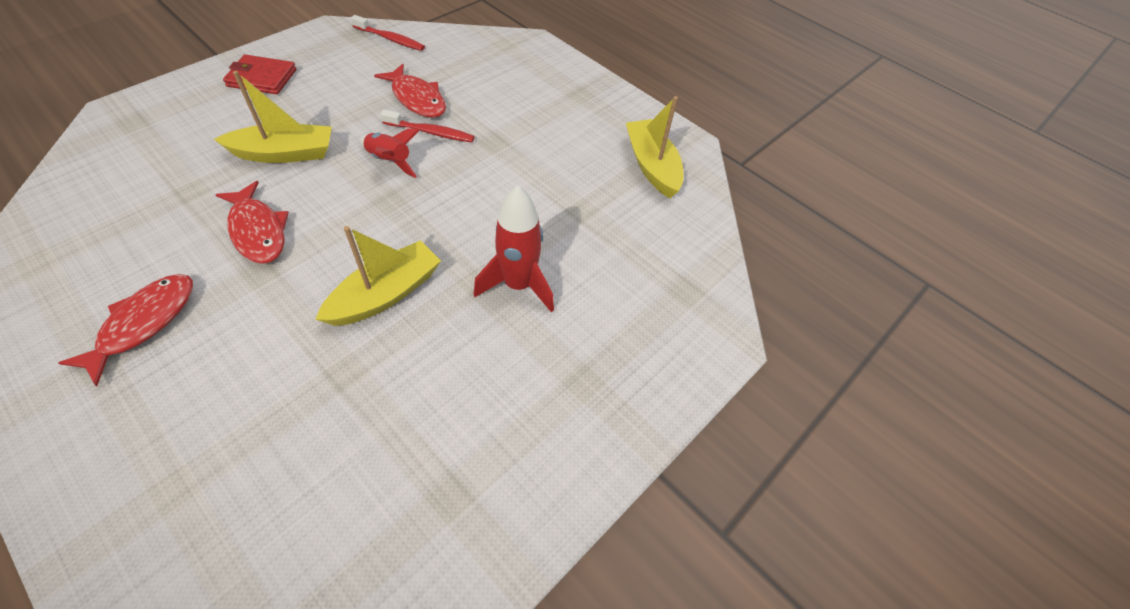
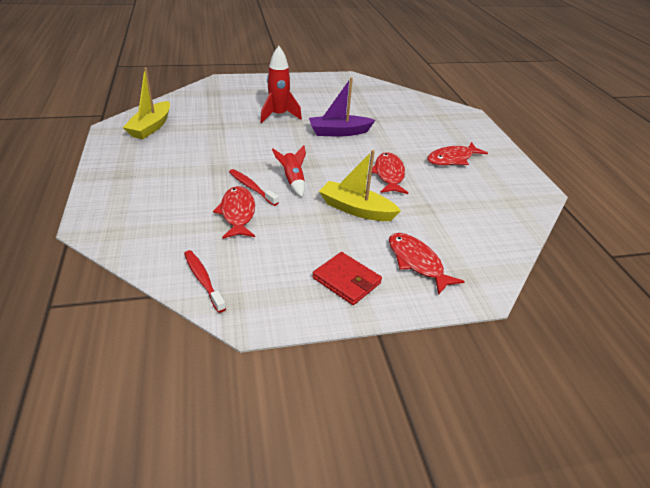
camera: 145 degrees left, 15 degrees down
(190, 118) = (417, 262): none -> red fish
(386, 294) = (339, 132): yellow boat -> purple boat

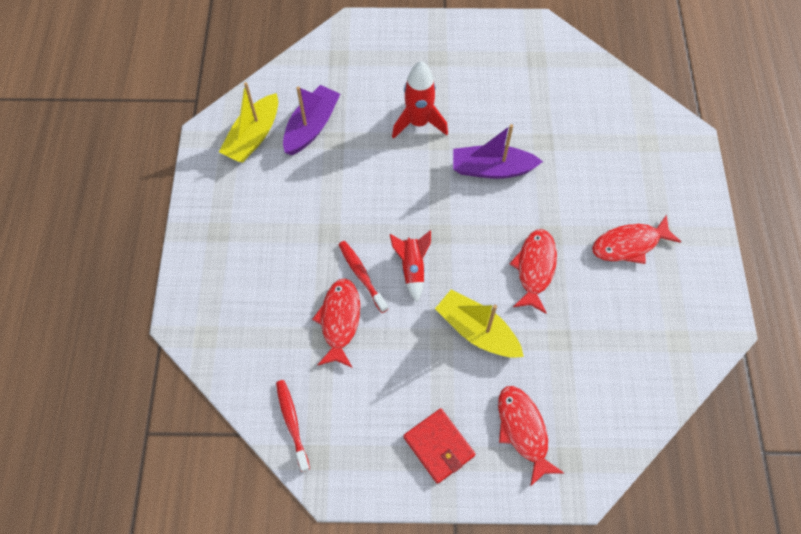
camera: 15 degrees right, 25 degrees up
(197, 121) = (311, 127): none -> purple boat

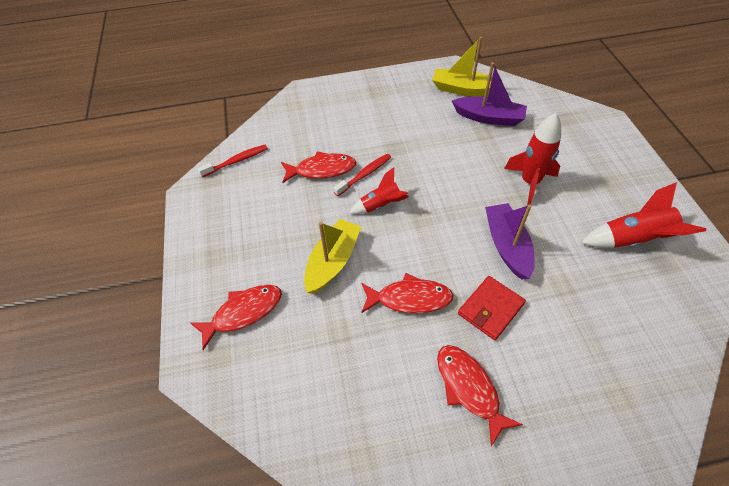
camera: 80 degrees right, 10 degrees down
(439, 446) = (225, 252): red wallet -> red wallet (490, 309)
(507, 71) = (632, 239): none -> red rocket

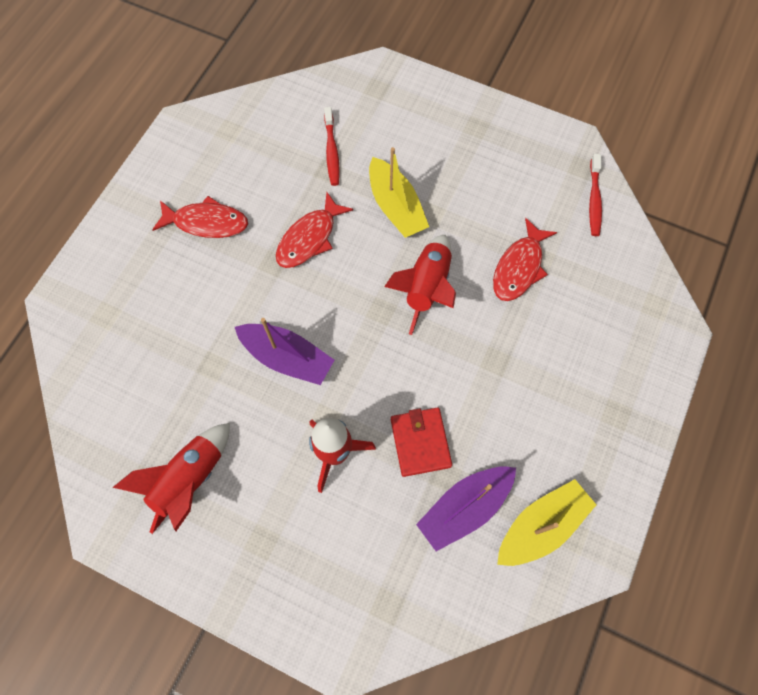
camera: 125 degrees right, 15 degrees up
(243, 313) = (401, 120): red fish -> none
(364, 174) = (480, 302): red toothbrush -> red toothbrush (331, 151)
(381, 205) = (426, 287): red rocket -> red rocket, size x1.51
(490, 309) = (246, 289): red wallet -> red wallet (420, 442)

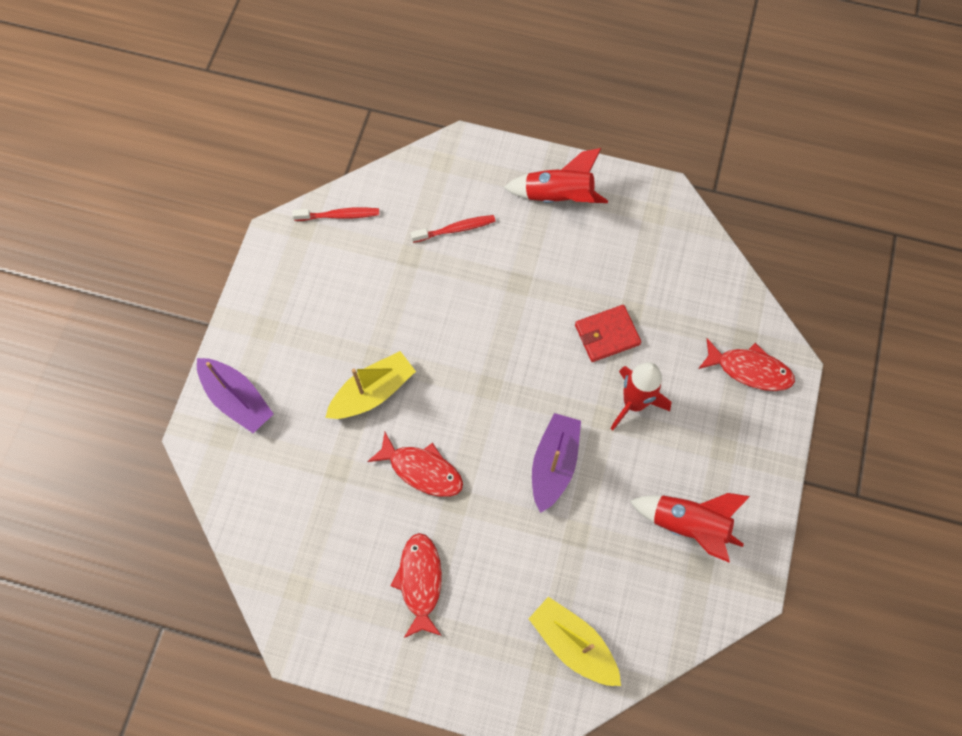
camera: 100 degrees left, 0 degrees up
(331, 151) = (313, 468): red toothbrush -> red toothbrush (456, 229)
(426, 287) = (457, 350): red rocket -> red rocket (558, 197)
(465, 507) = (653, 293): purple boat -> purple boat (237, 399)
(519, 267) = (422, 273): red fish -> red fish (749, 370)
(541, 526) = (653, 235): yellow boat -> yellow boat (573, 644)

